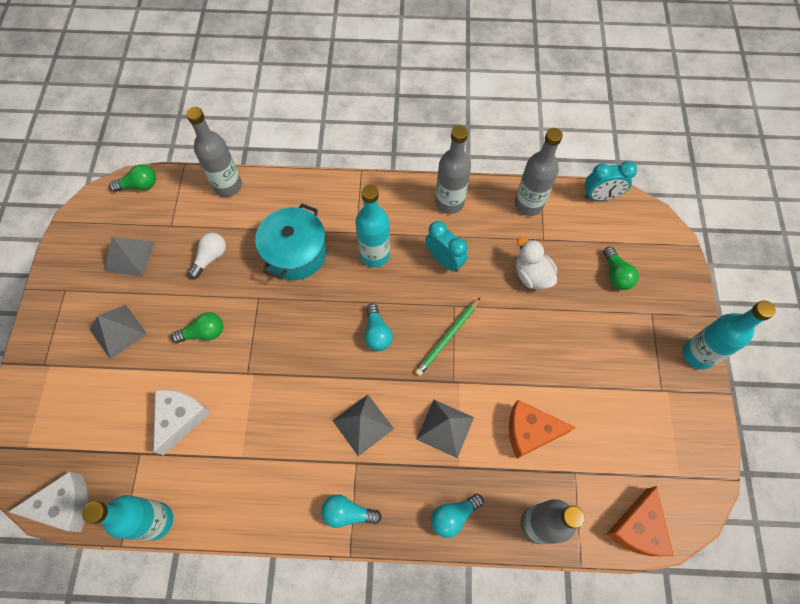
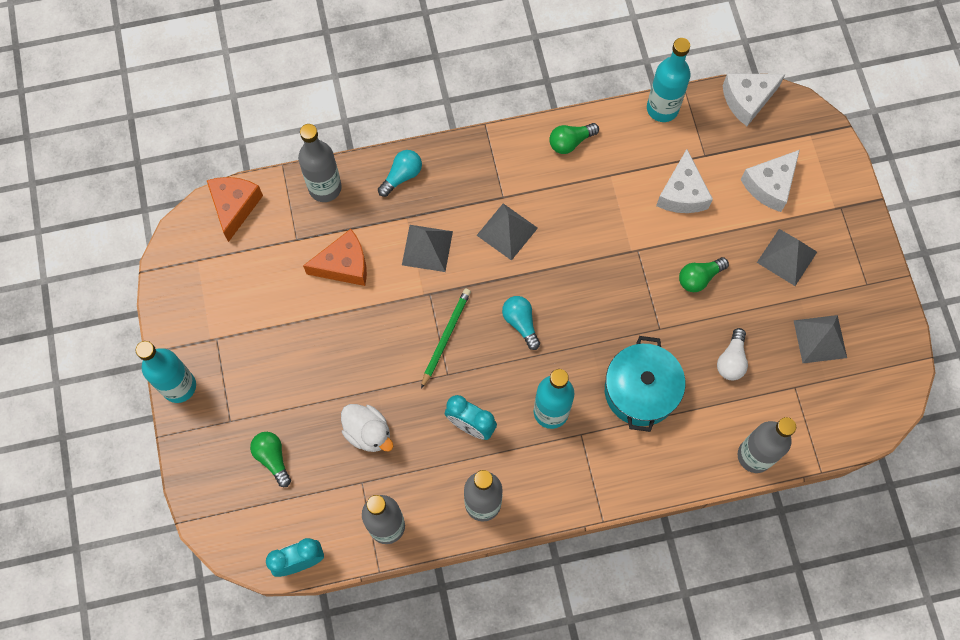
camera: 165 degrees right, 5 degrees up
(95, 404) = (770, 185): none -> white cheese
(139, 185) = (858, 428): green light bulb -> green light bulb (570, 142)
(348, 513) = (497, 155): turquoise light bulb -> none

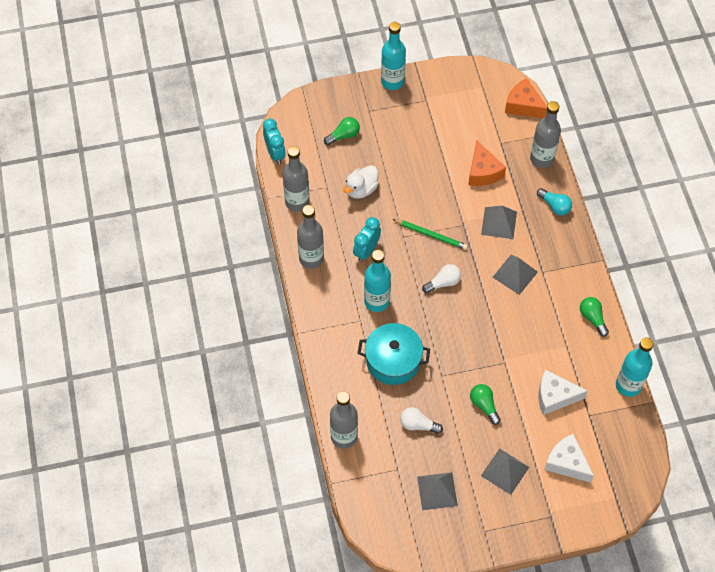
camera: 90 degrees right, 10 degrees down
(235, 206) = (523, 105): orange cheese -> orange cheese turned 150 degrees counterclockwise
(521, 323) = (443, 283): turquoise light bulb -> white light bulb
(747, 100) = (642, 450): white cheese -> none

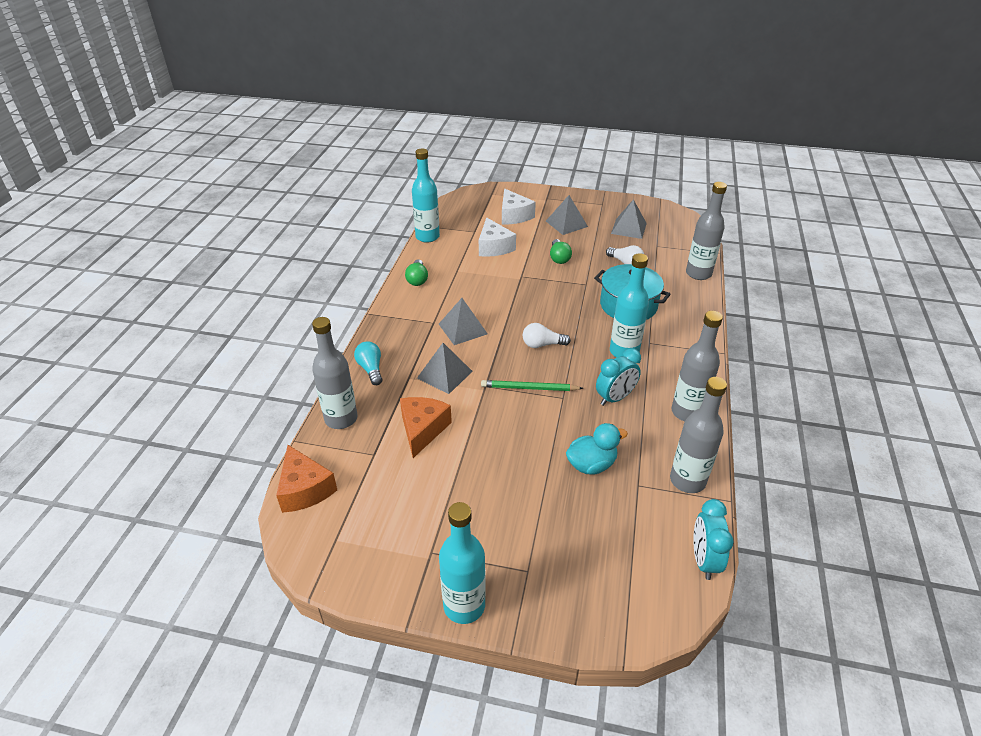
camera: 155 degrees left, 20 degrees down
(343, 135) = (585, 547): green light bulb -> none
(361, 189) = (591, 465): white duck -> turquoise duck
(431, 235) = (529, 388): green pencil -> green pencil turned 45 degrees counterclockwise
(554, 396) = (494, 247): white cheese -> white cheese turned 45 degrees clockwise

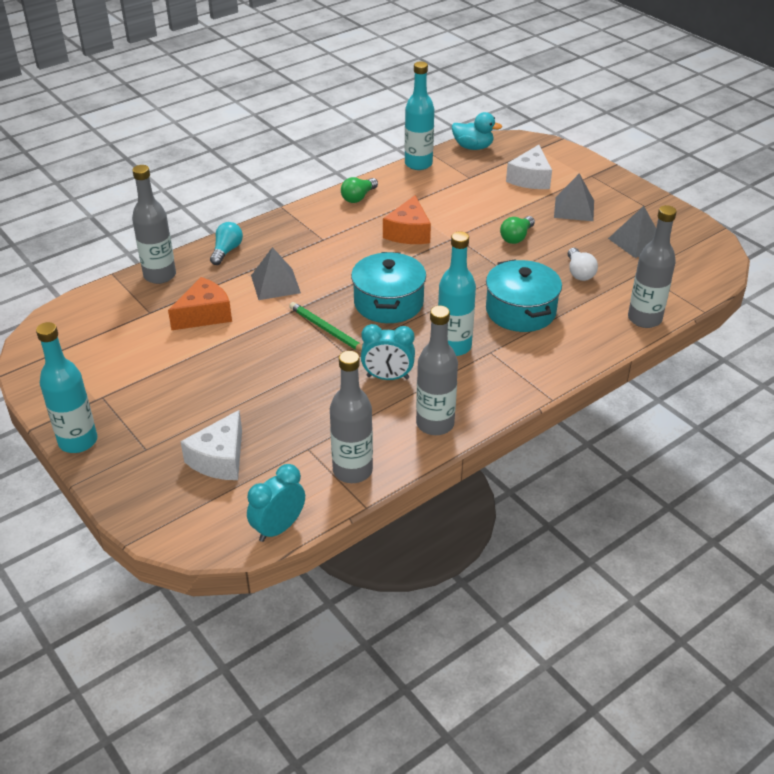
camera: 40 degrees right, 0 degrees up
(305, 489) = (78, 309): orange cheese -> orange cheese (408, 233)
(463, 329) = (339, 256): grey pyramid -> none
(494, 247) = (467, 199): white cheese -> white cheese (219, 459)
(542, 345) = (388, 303): white light bulb -> turquoise pot
(591, 465) = (293, 412): turquoise duck -> turquoise duck (473, 147)

